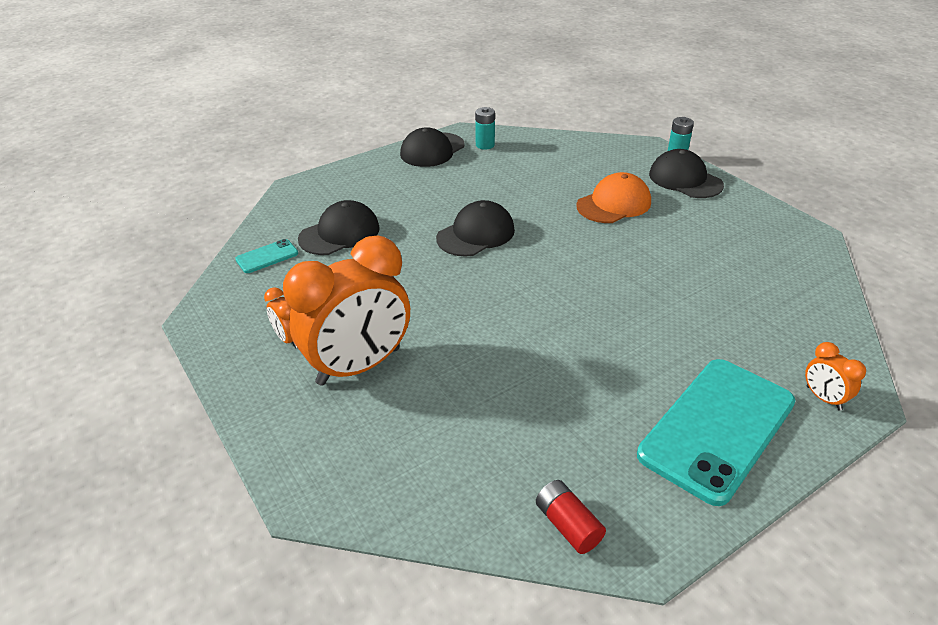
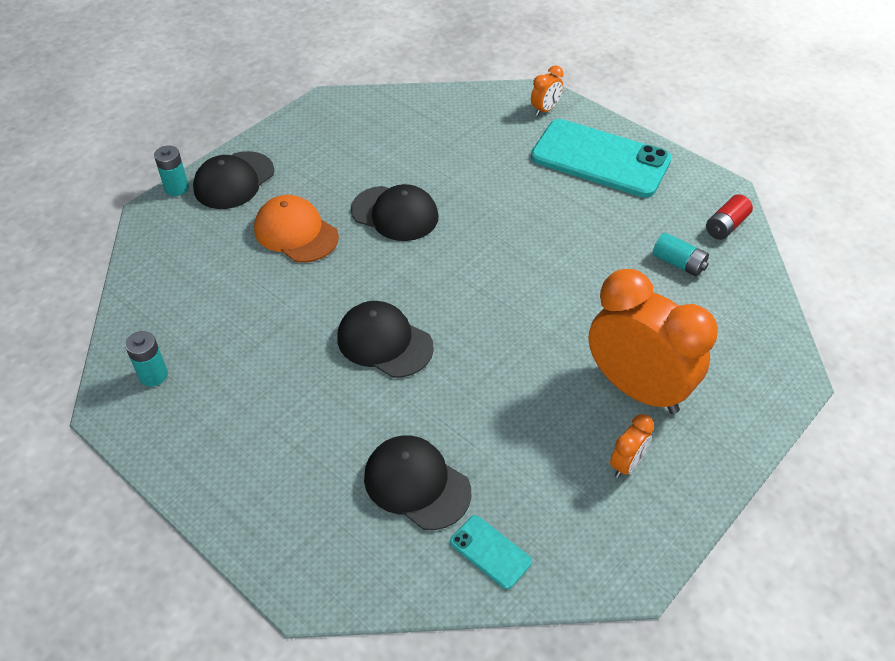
camera: 105 degrees left, 10 degrees up
(432, 150) = (172, 436): black cap -> black cap (395, 213)
(512, 450) = (678, 263): none -> turquoise battery

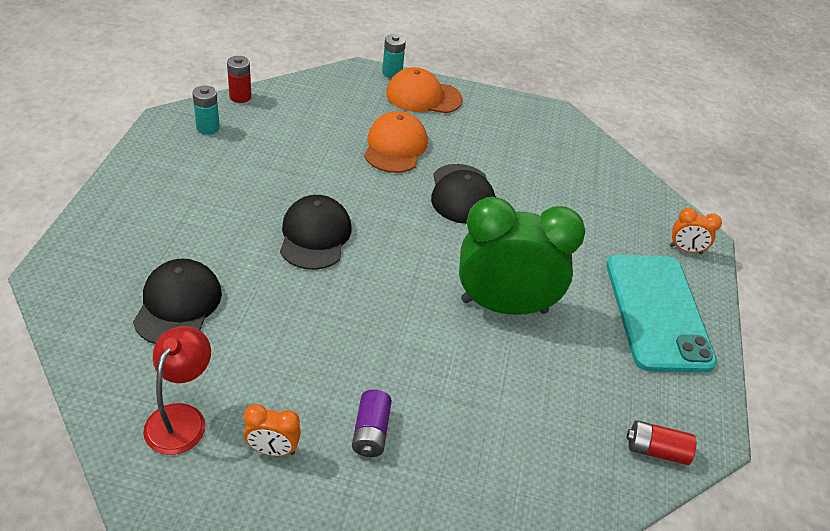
camera: 55 degrees right, 5 degrees down
(118, 328) = (240, 97): none -> red battery
(234, 180) = (423, 96): black cap -> orange cap
(490, 552) = (129, 376): turquoise phone -> none
(546, 246) = (504, 306): none -> green clock
(561, 522) = (181, 418): none -> red lamp
(637, 389) = (371, 432): orange clock -> purple battery
(678, 263) = (565, 420): turquoise battery -> none

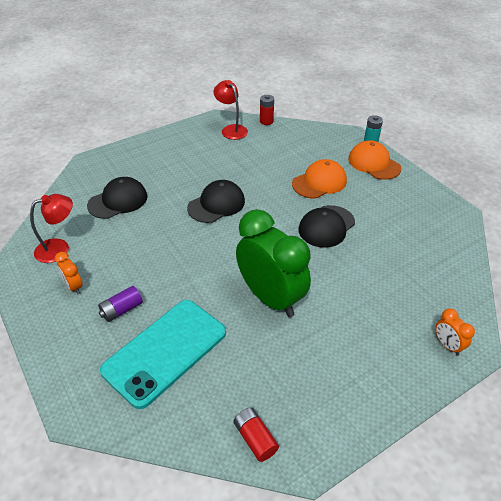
camera: 50 degrees right, 0 degrees up
(208, 128) = (231, 129): turquoise battery -> red lamp
(657, 312) = (369, 367): turquoise phone -> turquoise phone (165, 351)

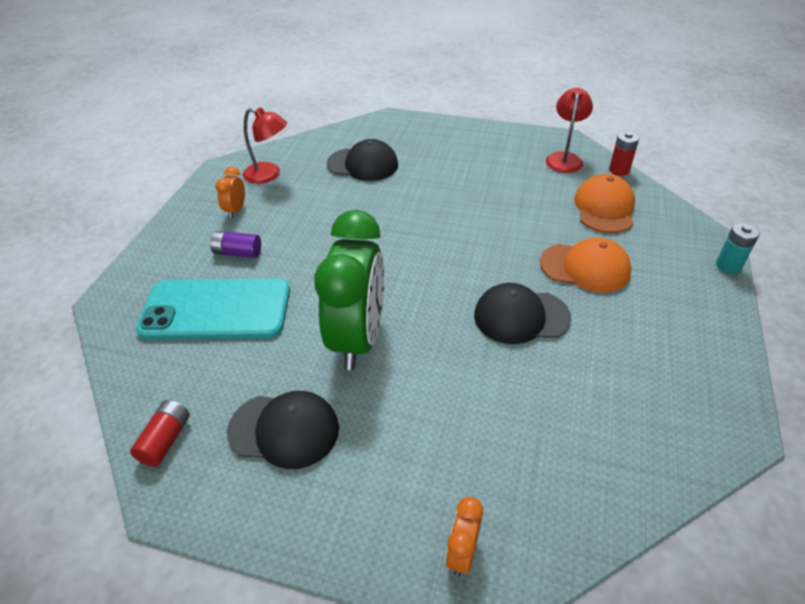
camera: 50 degrees right, 0 degrees up
(216, 204) = (440, 220): black cap -> black cap (284, 430)
(374, 163) = (694, 291): orange cap -> orange cap (604, 208)

